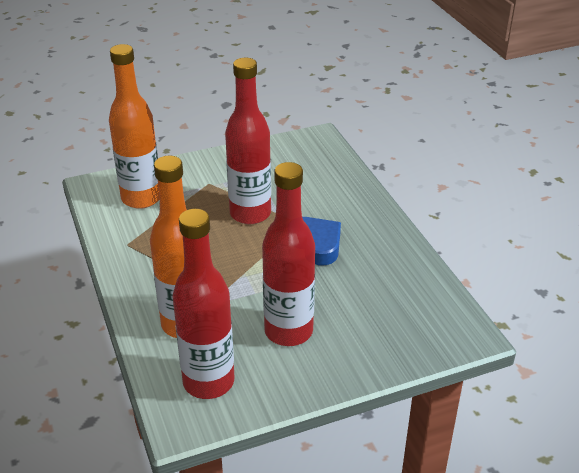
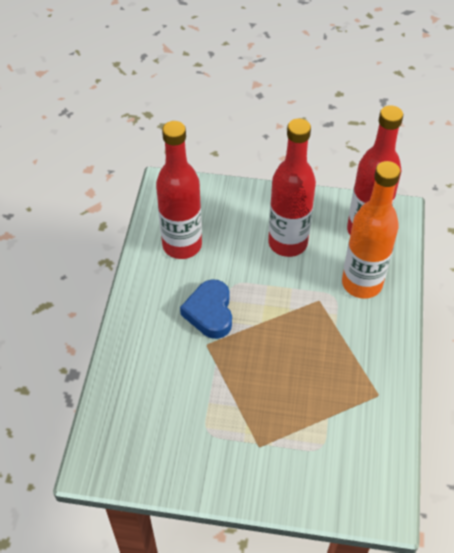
camera: 150 degrees left, 15 degrees up
(141, 198) = (340, 458): orange bottle -> none
(250, 214) = (243, 379): red bottle -> red bottle (182, 245)

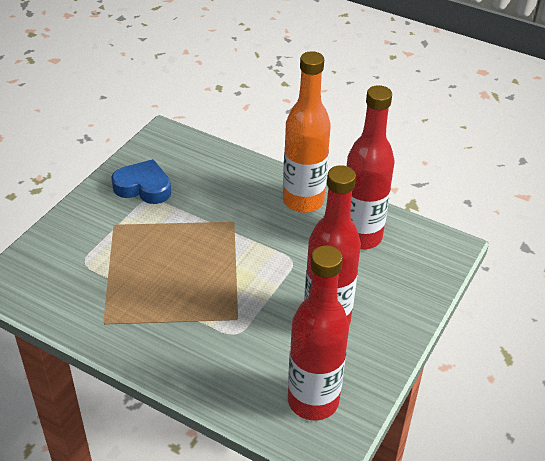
camera: 110 degrees right, 10 degrees down
(210, 312) = (267, 233): blue heart -> blue heart (143, 187)
(362, 283) = (239, 364): orange bottle -> orange bottle (303, 201)

